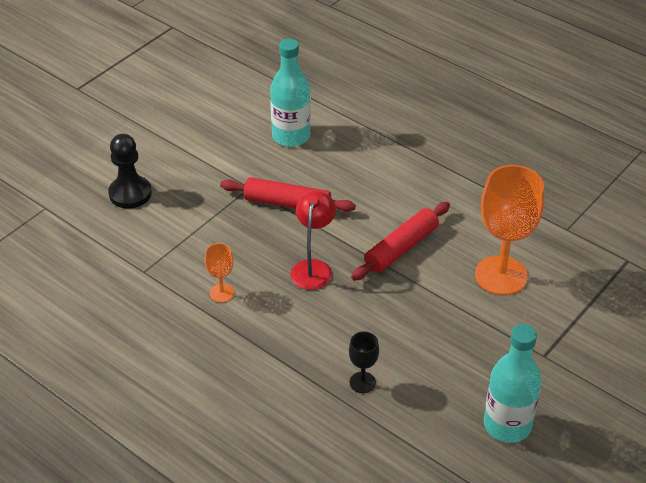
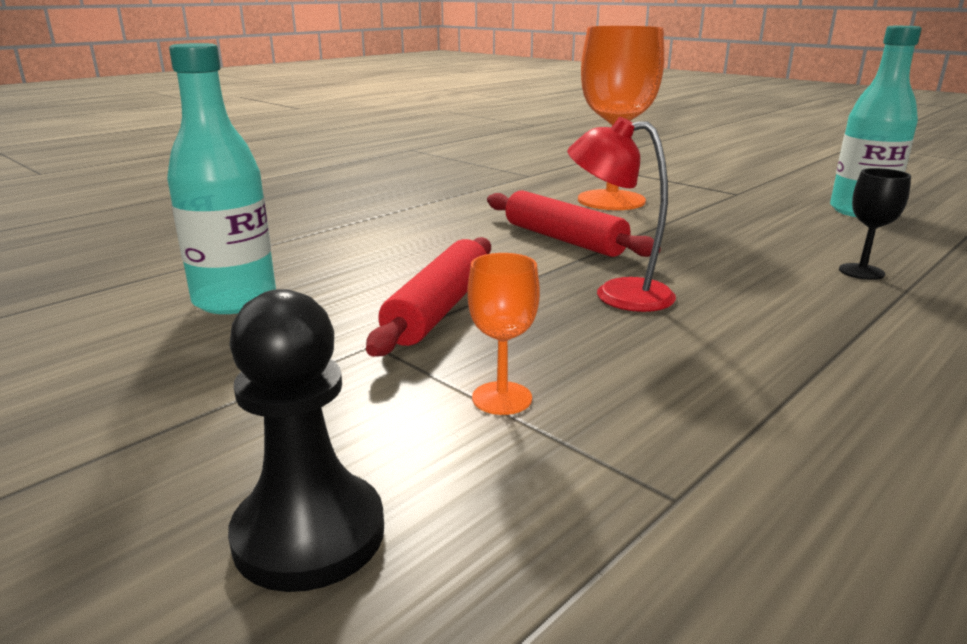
camera: 85 degrees left, 20 degrees down
(221, 293) = (716, 380): orange goblet -> orange goblet (502, 398)

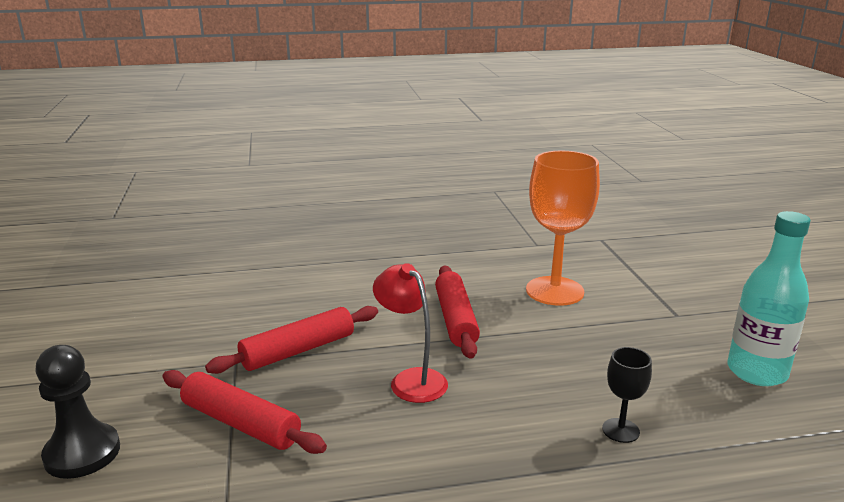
camera: 35 degrees right, 0 degrees up
(235, 300) = (216, 305): turquoise bottle -> none
(502, 398) = (241, 423): orange goblet -> red rolling pin

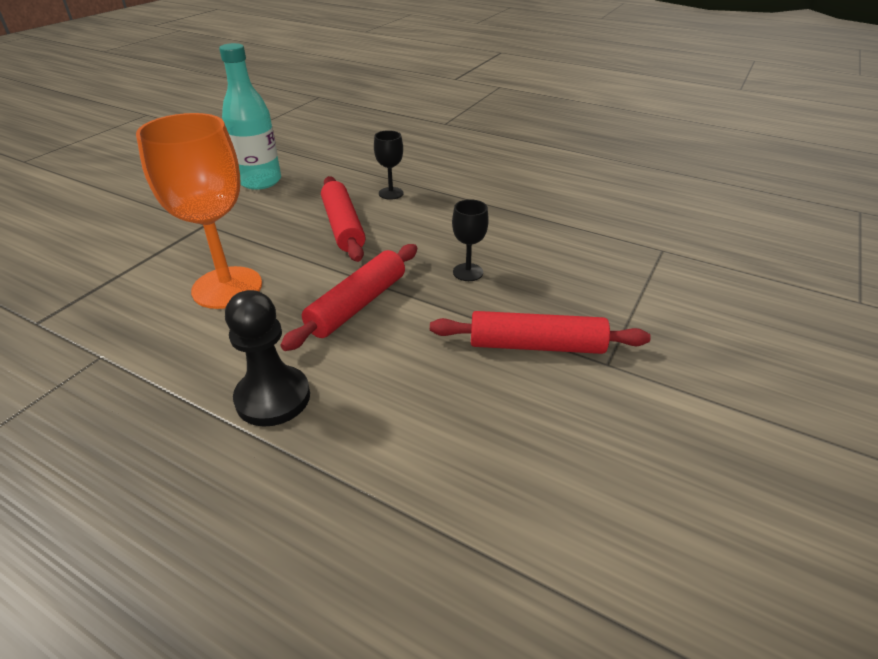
camera: 140 degrees left, 15 degrees up
(82, 453) = (773, 333): black pawn -> black pawn (273, 398)
(241, 423) = (629, 299): red rolling pin -> red rolling pin (343, 227)
(411, 379) = (468, 272): red lamp -> black goblet

